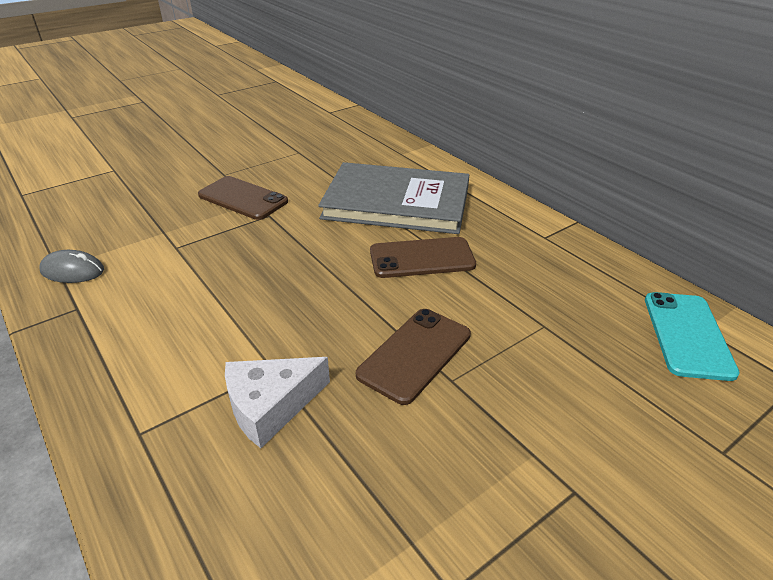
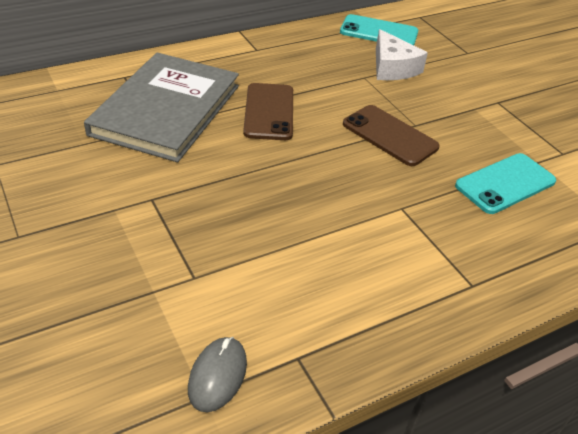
camera: 85 degrees left, 5 degrees up
(243, 198) = (100, 219): brown phone -> none
(270, 406) = (441, 210): white cheese -> white cheese (392, 68)
(340, 484) = (505, 183): none -> turquoise phone

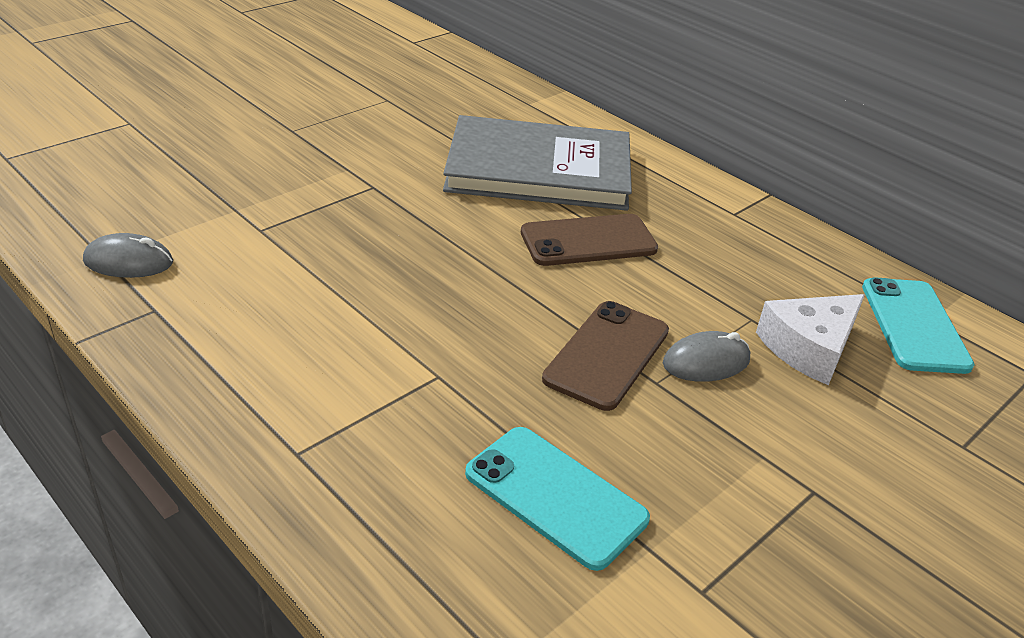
camera: 75 degrees right, 5 degrees down
(400, 103) = (706, 362): none -> grey mouse

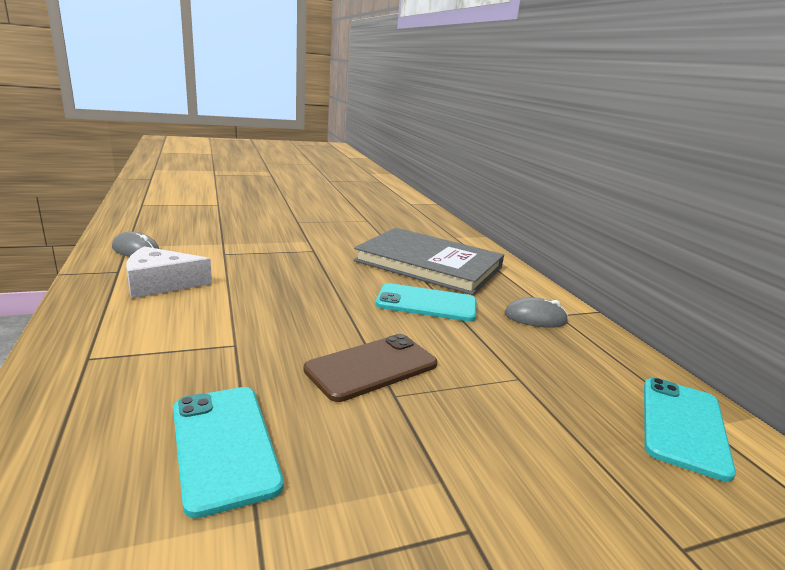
camera: 25 degrees right, 15 degrees down
(588, 241) = (426, 303): brown phone -> turquoise phone
(706, 362) = (451, 394): grey mouse -> grey mouse (535, 318)
(809, 348) = (558, 412): white cheese -> white cheese (161, 284)

